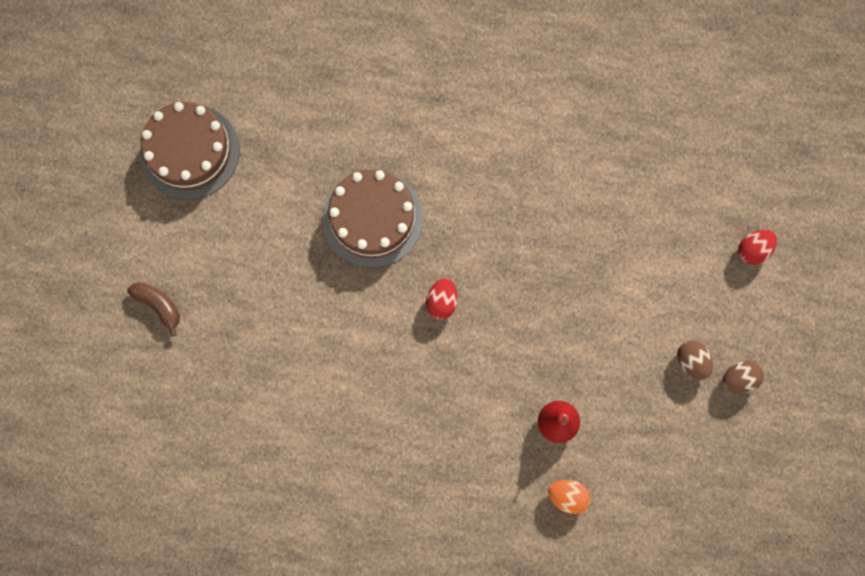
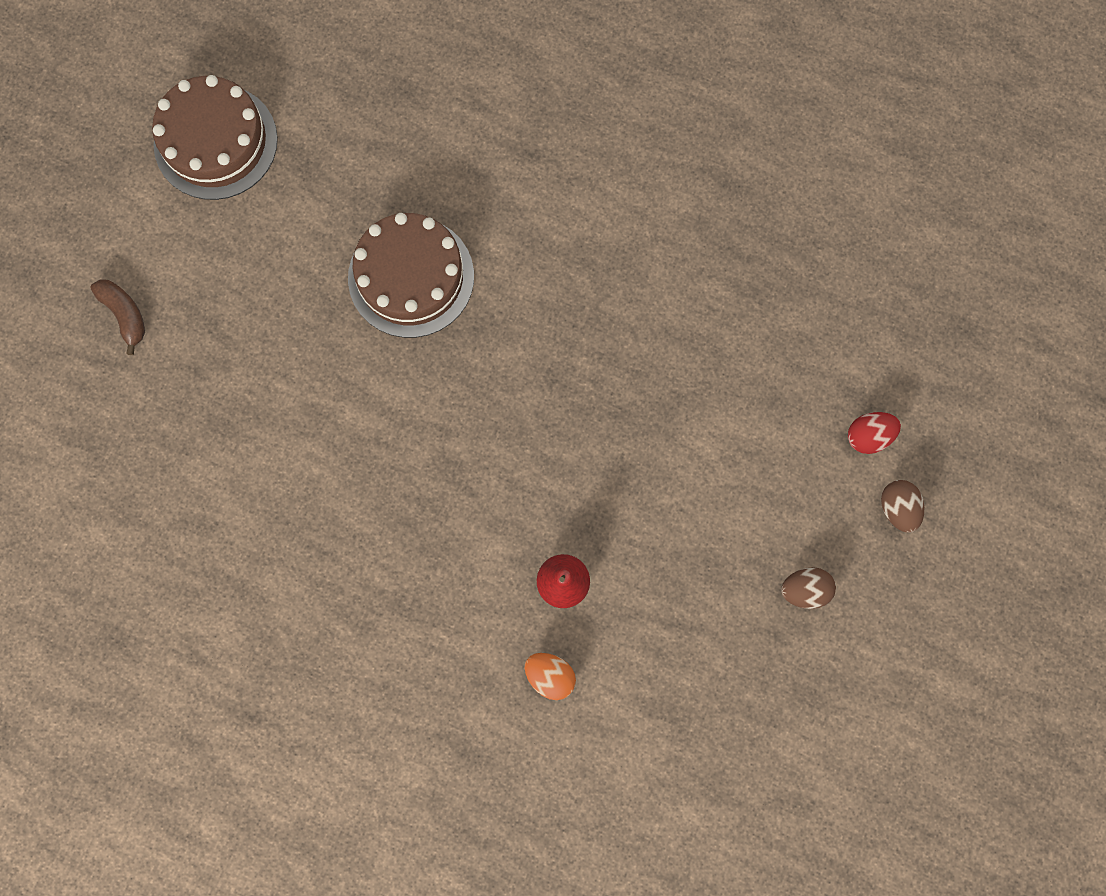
camera: 15 degrees right, 0 degrees up
(441, 302) = (465, 399): red egg -> none
(691, 362) = (751, 553): brown egg -> brown egg (897, 508)

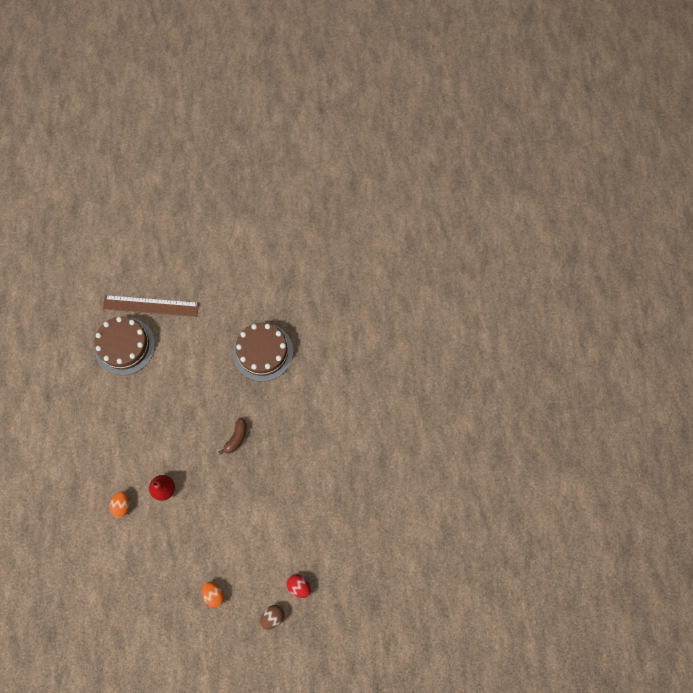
camera: 60 degrees right, 5 degrees down
(125, 315) = (185, 252): brown banana -> brown banana (236, 438)
(193, 431) = (151, 306): none -> brown ruler
(215, 142) = (277, 242): brown cake -> brown cake (124, 346)
(804, 590) = (214, 594): brown egg -> orange egg

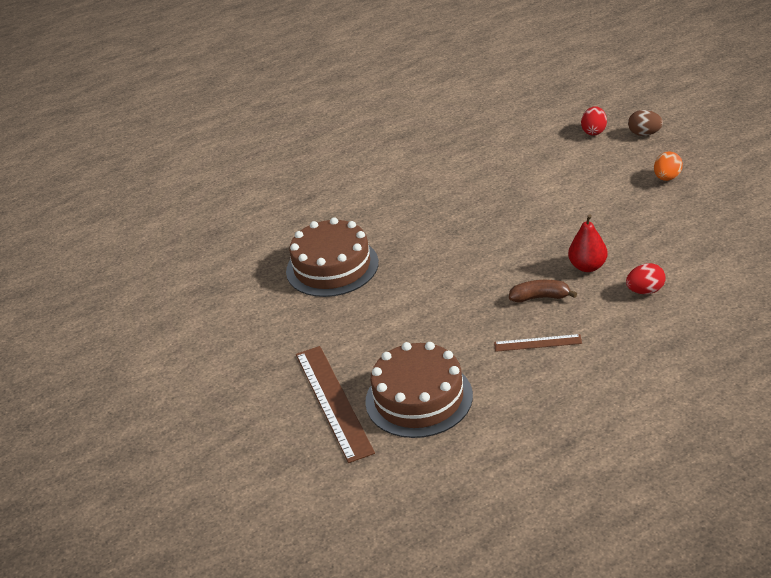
camera: 110 degrees left, 35 degrees down
(122, 424) = (537, 343): none -> brown ruler
(122, 505) = (645, 291): orange egg -> red egg
(236, 438) = (467, 239): brown banana -> brown banana (540, 297)

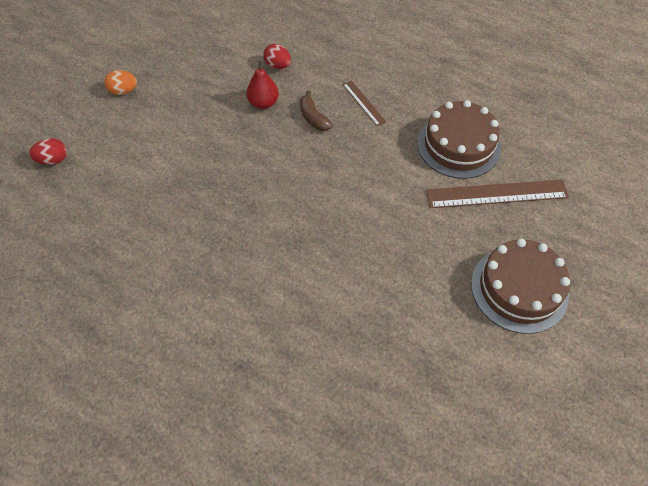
camera: 125 degrees left, 20 degrees up
(332, 267) = (345, 279): brown cake -> brown cake (519, 289)
(333, 402) = (496, 194): brown ruler -> brown ruler turned 45 degrees clockwise
(644, 134) = (52, 123): brown egg -> none

